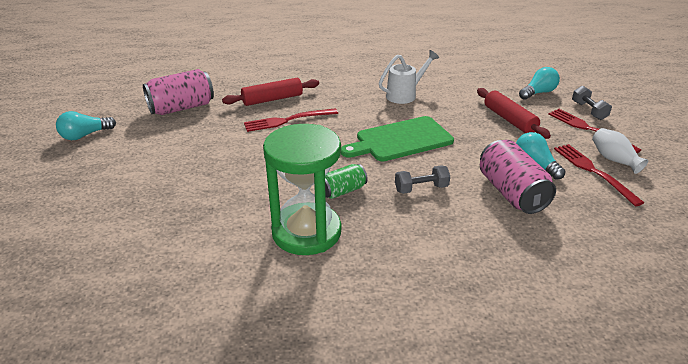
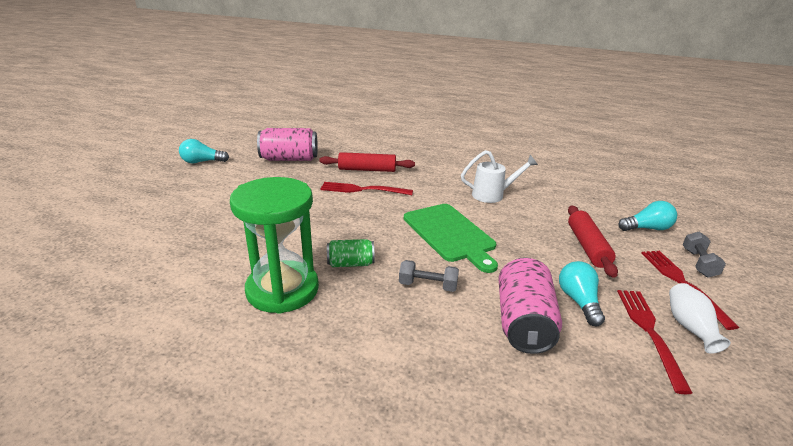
camera: 25 degrees right, 5 degrees down
(401, 140) = (450, 234): green cutting board -> green cutting board turned 120 degrees counterclockwise

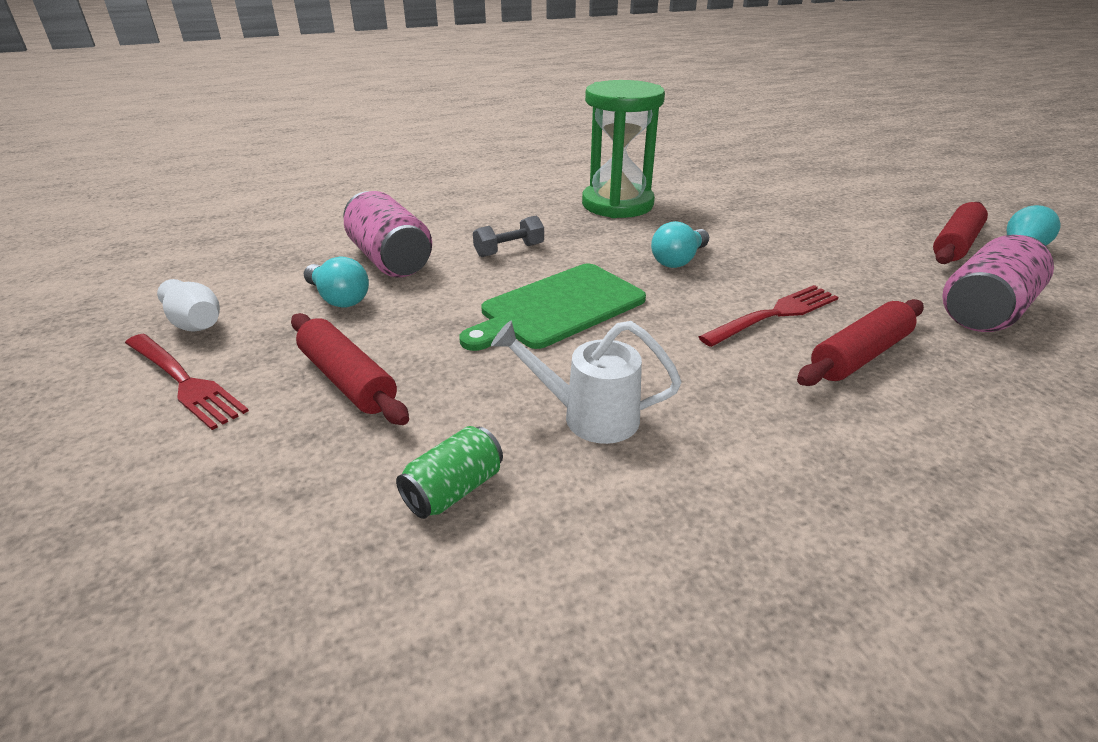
camera: 140 degrees right, 5 degrees up
(210, 174) = (955, 244): none -> red rolling pin
(350, 264) = (605, 237): green can -> green can (454, 490)
(450, 234) = (558, 308): green cutting board -> green cutting board turned 60 degrees counterclockwise
(493, 195) = (588, 416): white watering can -> white watering can turned 60 degrees clockwise
(647, 228) = (226, 489): turquoise light bulb -> turquoise light bulb (679, 260)
(649, 332) = (250, 300): red fork -> none
(698, 263) = (134, 438): grey dumbbell -> none

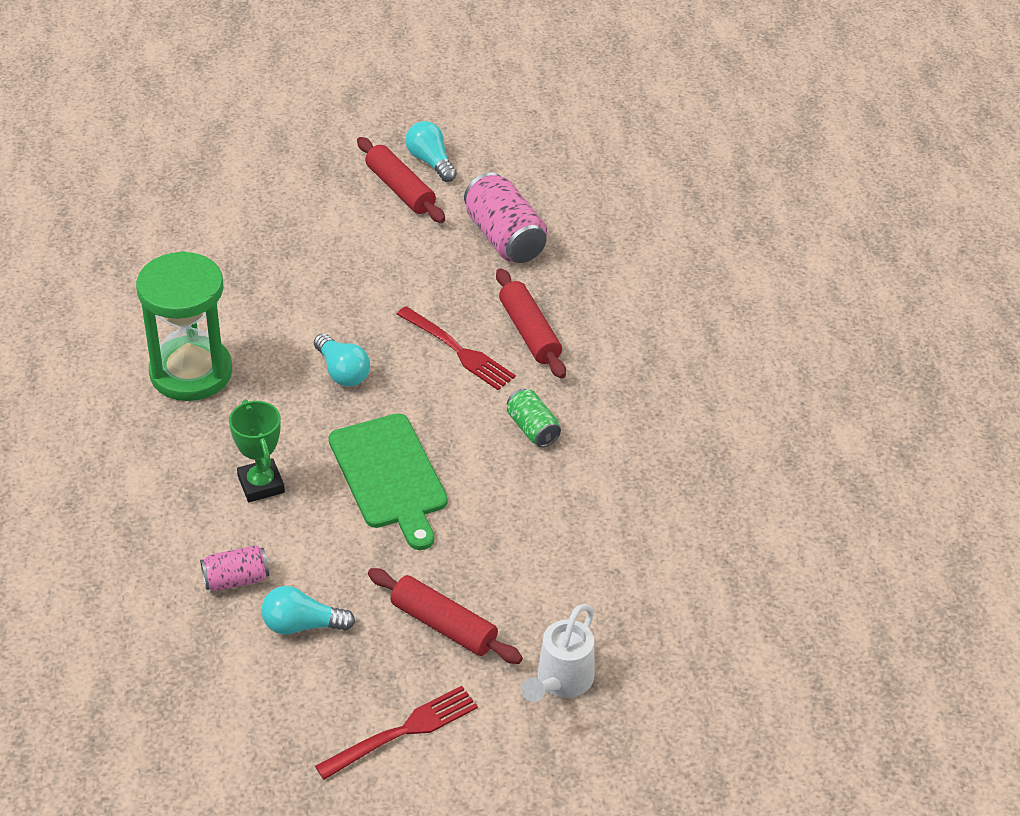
camera: 75 degrees left, 10 degrees up
(196, 323) = (304, 733): white vase -> none
(339, 298) = (302, 625): turquoise light bulb -> turquoise light bulb turned 150 degrees counterclockwise
(348, 380) = (443, 625): red rolling pin -> red rolling pin turned 60 degrees clockwise
(390, 260) = (236, 580): pink can -> pink can, size x0.57
(454, 490) = (587, 579): green can -> green can (532, 429)
(509, 250) = (261, 484): grey dumbbell -> green trophy
(588, 416) = (541, 496): white watering can -> white watering can (561, 682)
(774, 314) = (458, 351): red fork -> red fork turned 150 degrees clockwise

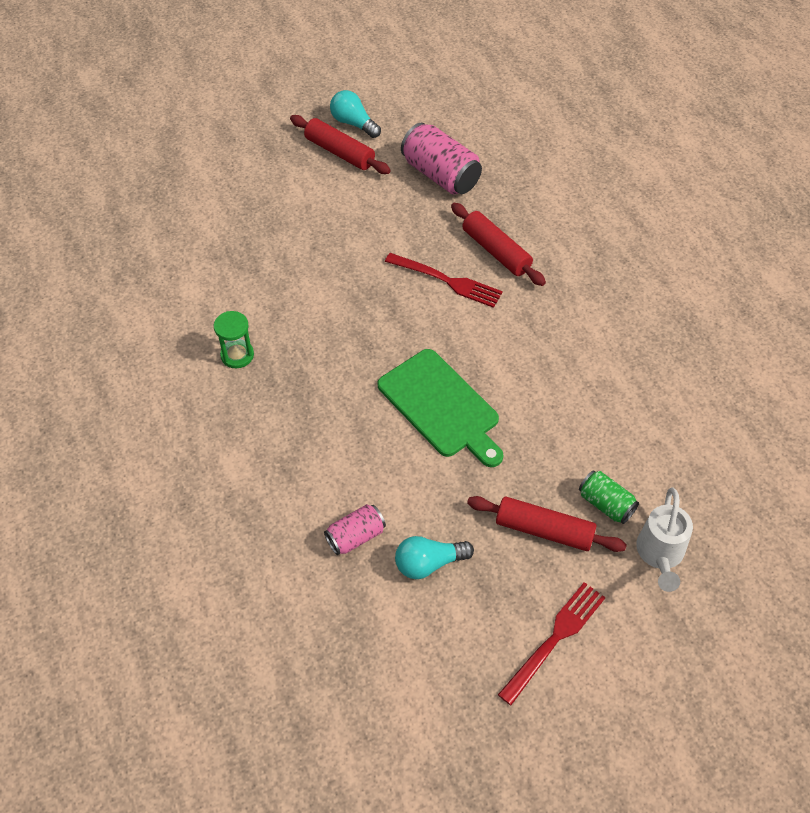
camera: 15 degrees left, 10 degrees up
(191, 372) = (237, 355): green hourglass -> green hourglass, size x0.47
(261, 484) = (339, 442): green trophy -> none
(342, 372) = (362, 323): turquoise light bulb -> none
(532, 429) = (536, 334): green can -> green can (606, 504)

